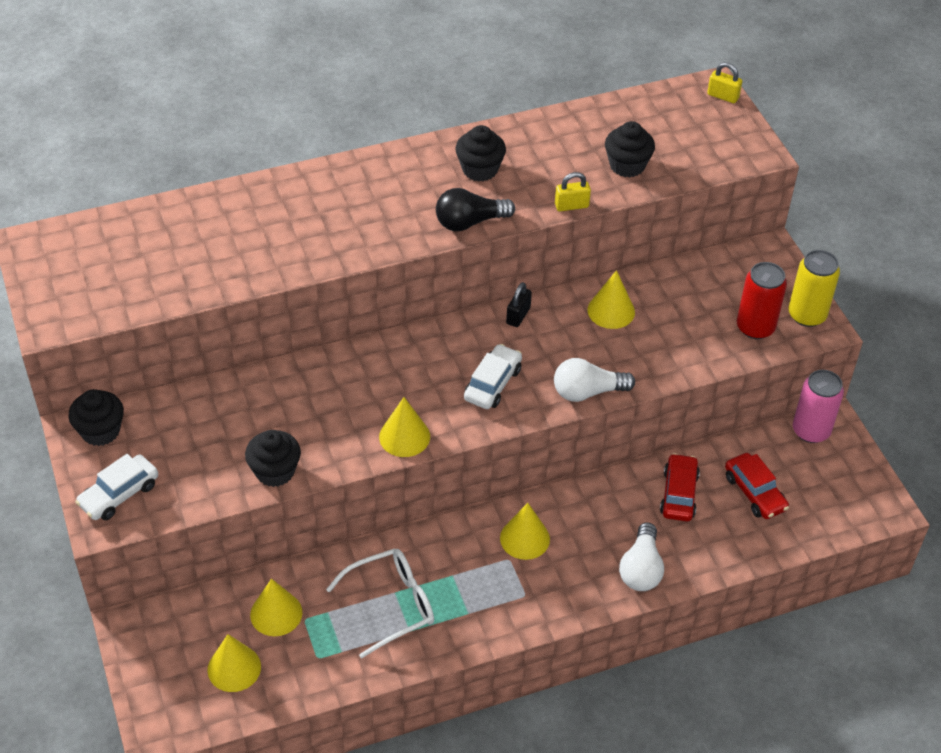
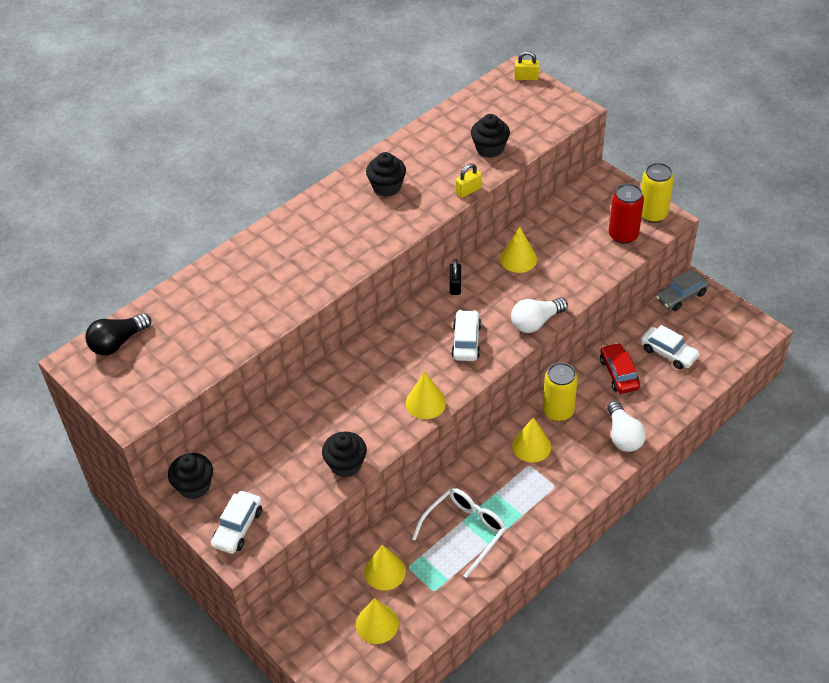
camera: 20 degrees left, 0 degrees up
(469, 222) = (403, 227): black light bulb -> black light bulb (118, 342)
(580, 510) = (558, 411): none -> yellow can
(754, 492) = (668, 353): red car -> white car
(811, 431) = (681, 296): pink can -> grey car

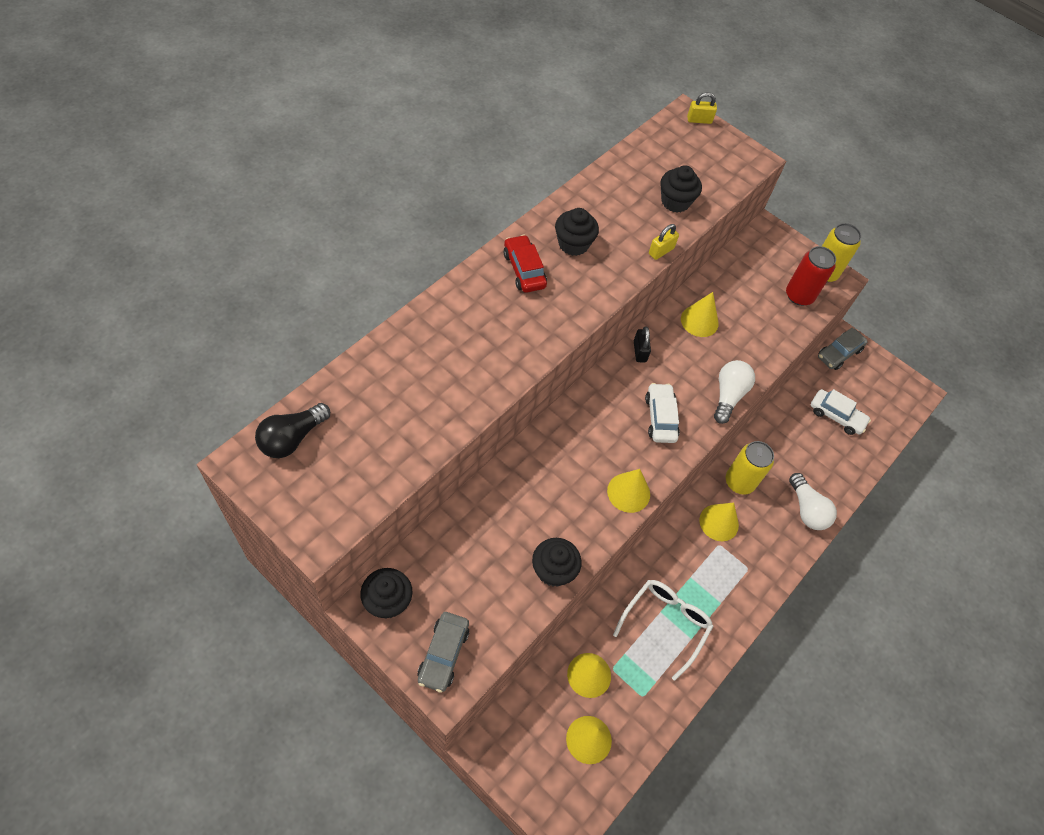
camera: 15 degrees left, 10 degrees up
(238, 527) = (443, 654): white car -> grey car
(536, 322) = (728, 395): white light bulb -> white light bulb turned 150 degrees clockwise
(619, 373) = (792, 439): red car -> red car (524, 270)

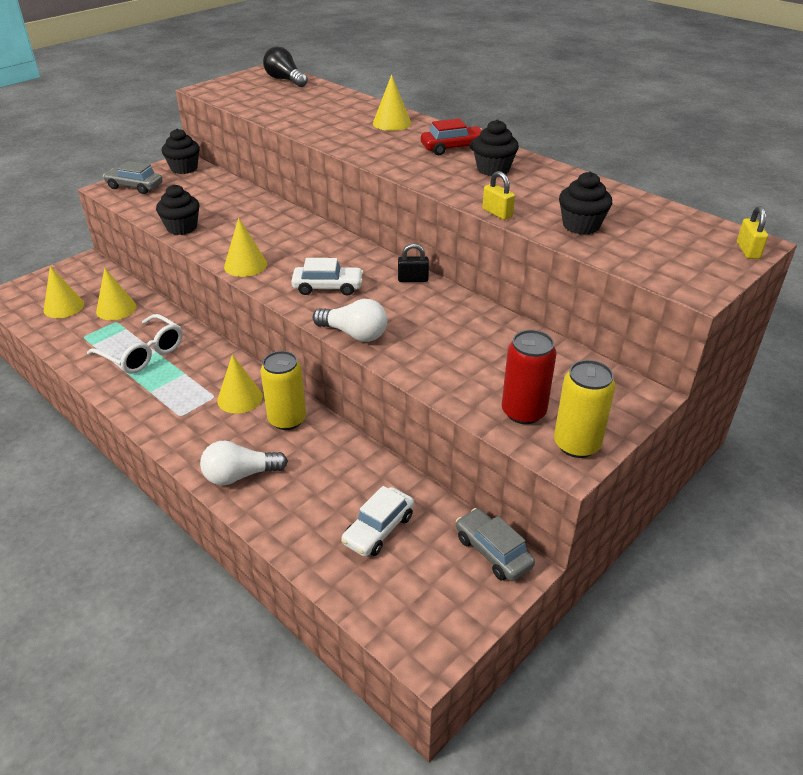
camera: 100 degrees right, 20 degrees down
(699, 321) = (462, 322): yellow cone -> yellow cone (392, 123)

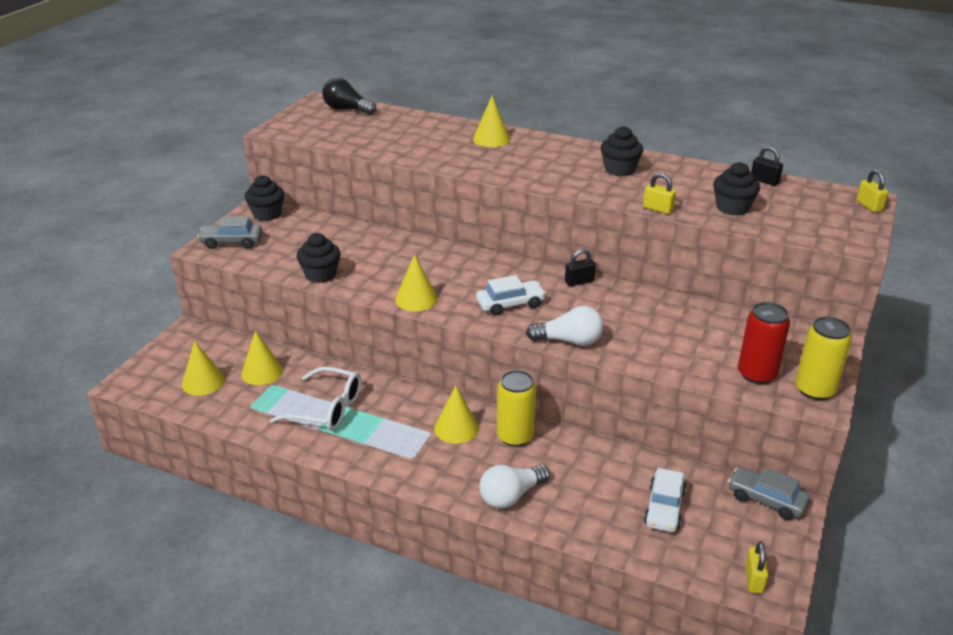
camera: 20 degrees left, 5 degrees down
(417, 633) = (753, 579): none -> yellow padlock
(453, 148) = (568, 155): red car -> none
(643, 205) = (764, 181): none -> black padlock

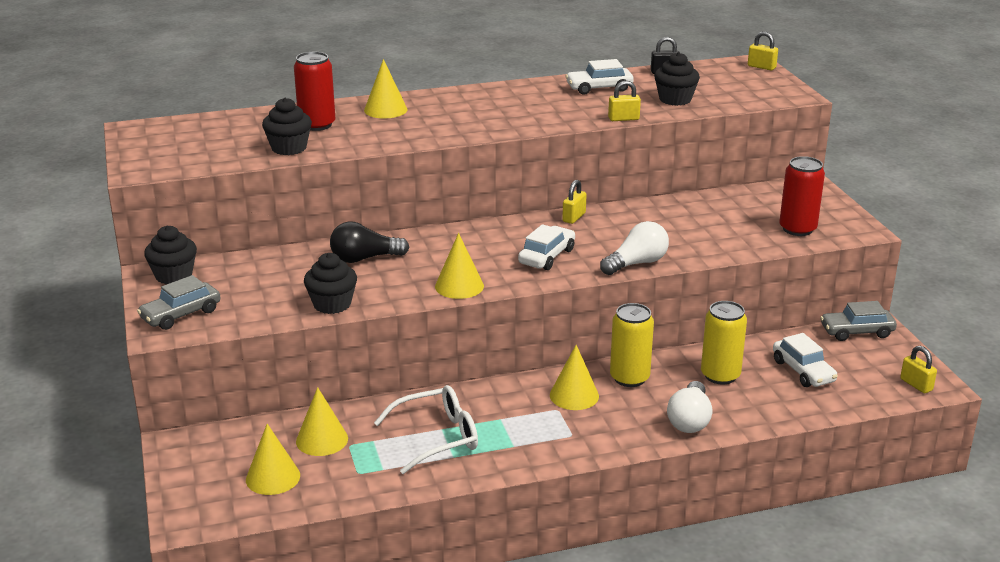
camera: 40 degrees left, 5 degrees down
(347, 109) = (183, 128): black light bulb -> black light bulb (364, 258)
(428, 135) = (317, 125): none -> red can
(579, 281) = (574, 217): black padlock -> yellow padlock
(619, 169) = (542, 99): black cupcake -> black cupcake (289, 148)
(682, 176) = (599, 88): none -> white car
(815, 390) = (846, 223): yellow can -> yellow can (720, 375)

